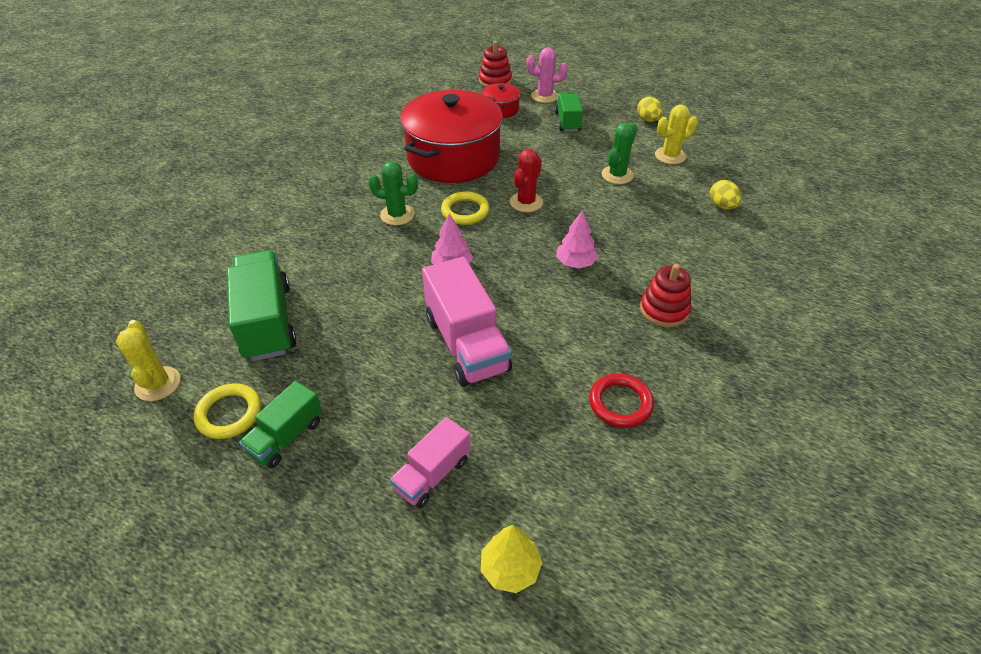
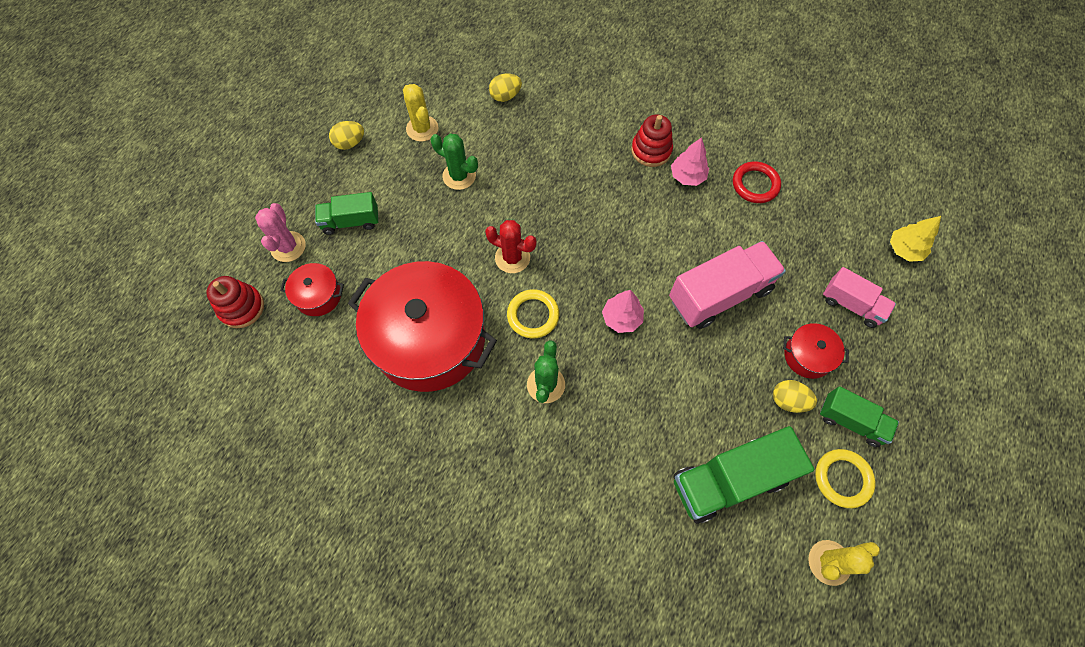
camera: 95 degrees left, 20 degrees up
(329, 383) = (788, 401): none -> yellow egg
(375, 411) = (808, 356): none -> red pot
(575, 263) = (602, 213): pink tree -> pink tree (687, 176)

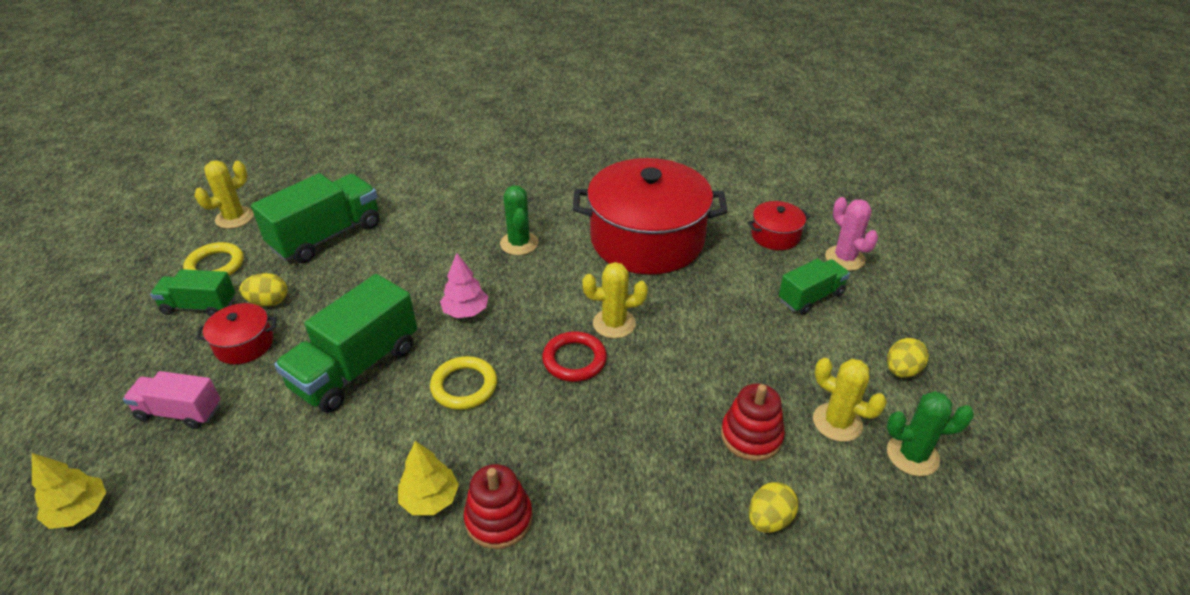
camera: 155 degrees right, 25 degrees down
(241, 307) = (829, 209): red stacking toy -> red stacking toy (751, 436)
(459, 176) = (739, 383): green cactus -> green cactus (912, 455)
(512, 258) = (614, 323): red cactus -> yellow cactus
(533, 315) = (561, 285): yellow ring -> yellow ring (464, 386)
(687, 176) = (430, 499): pink tree -> yellow tree
(719, 295) = (356, 367): pink truck -> green truck
(755, 184) = (319, 526): red ring -> red ring (574, 360)

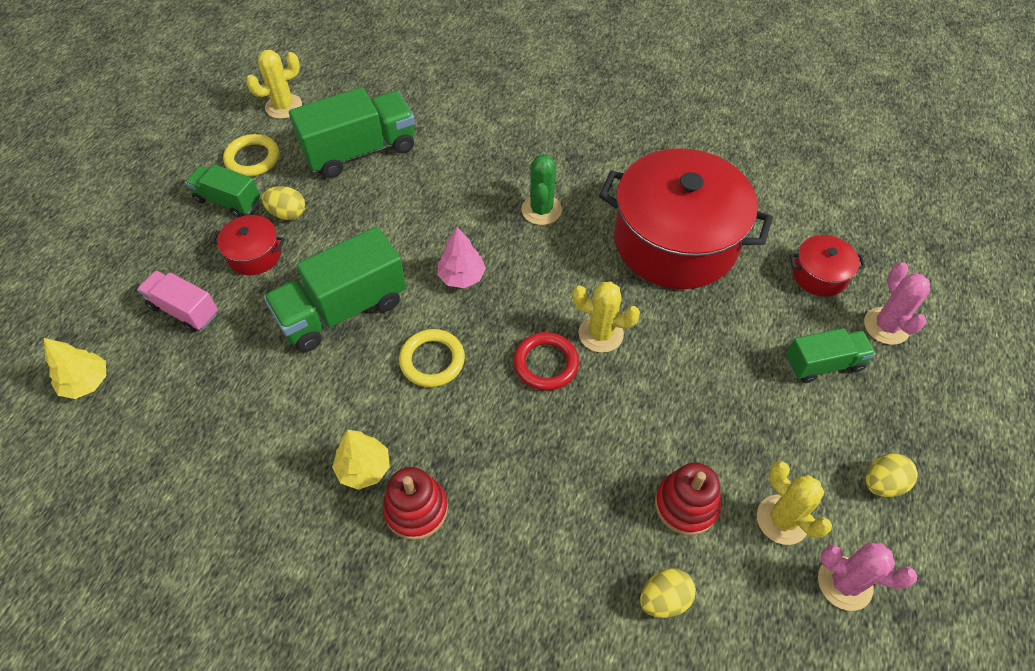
camera: 20 degrees right, 15 degrees up
(912, 455) = (844, 583): green cactus -> pink cactus

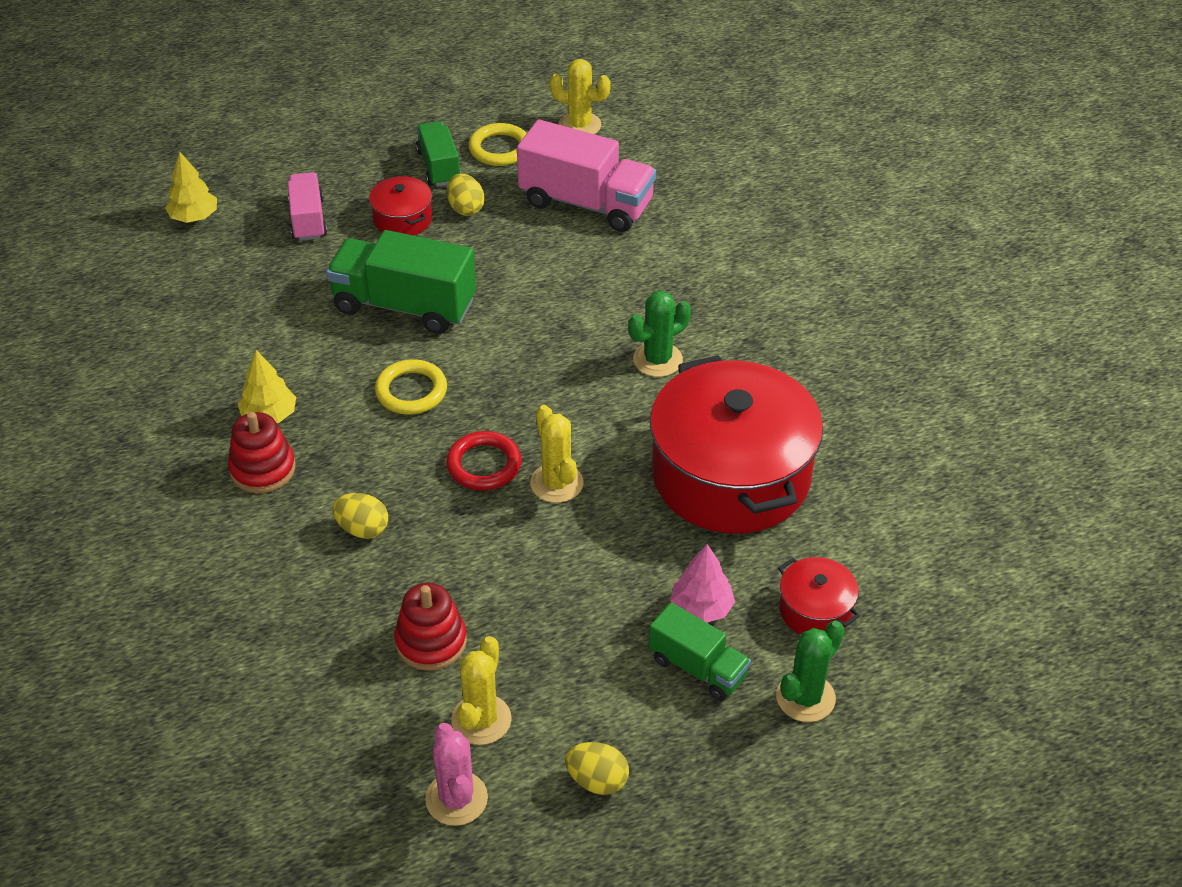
camera: 50 degrees right, 10 degrees down
(360, 151) = (586, 203): green truck -> pink truck
(461, 277) = (519, 355): pink tree -> pink tree (701, 608)
(664, 599) = (324, 674): yellow egg -> yellow egg (362, 529)
(886, 326) = (805, 697): pink cactus -> green cactus

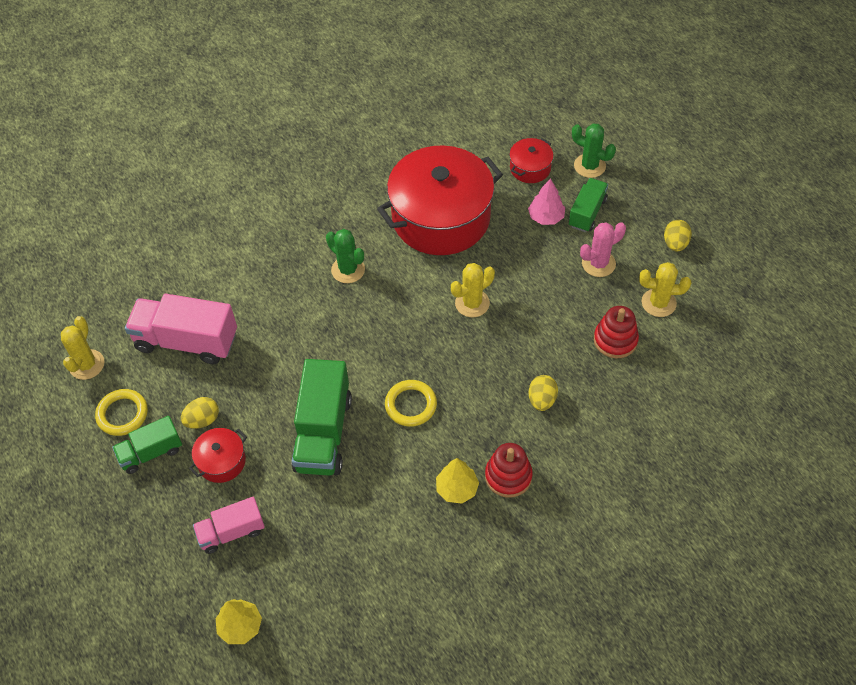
camera: 100 degrees left, 10 degrees up
(456, 799) = (712, 302): pink cactus -> pink cactus (598, 263)
(484, 465) = (467, 346): red ring -> none
(586, 203) = (186, 341): pink truck -> pink truck turned 90 degrees counterclockwise

